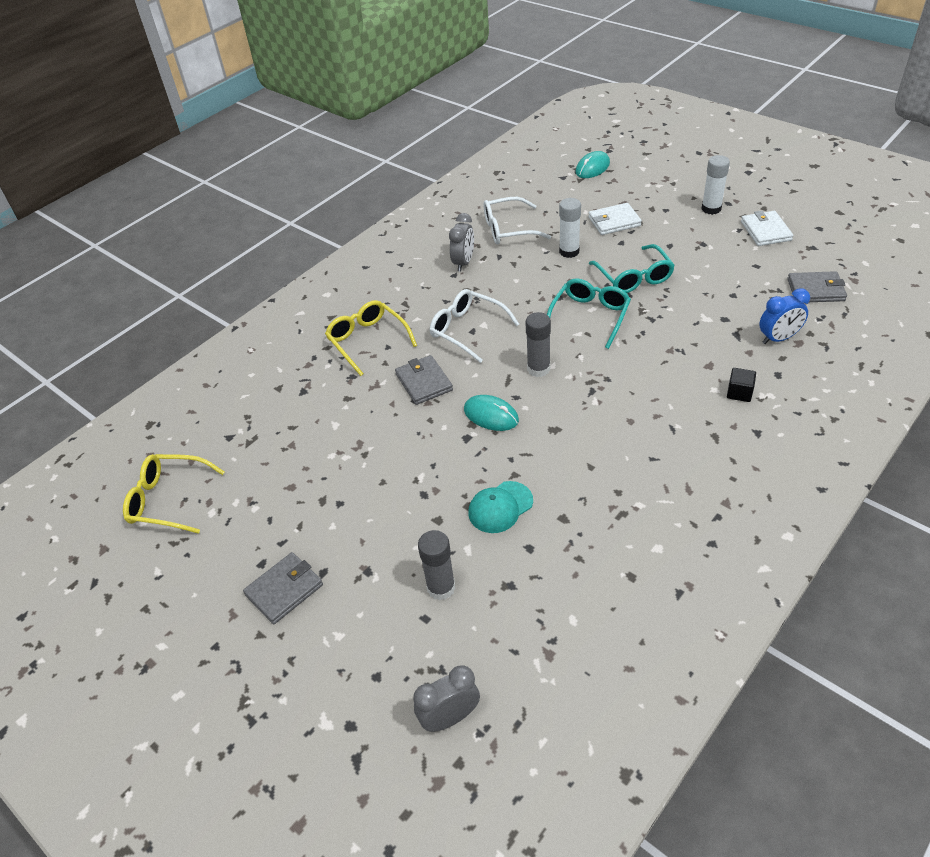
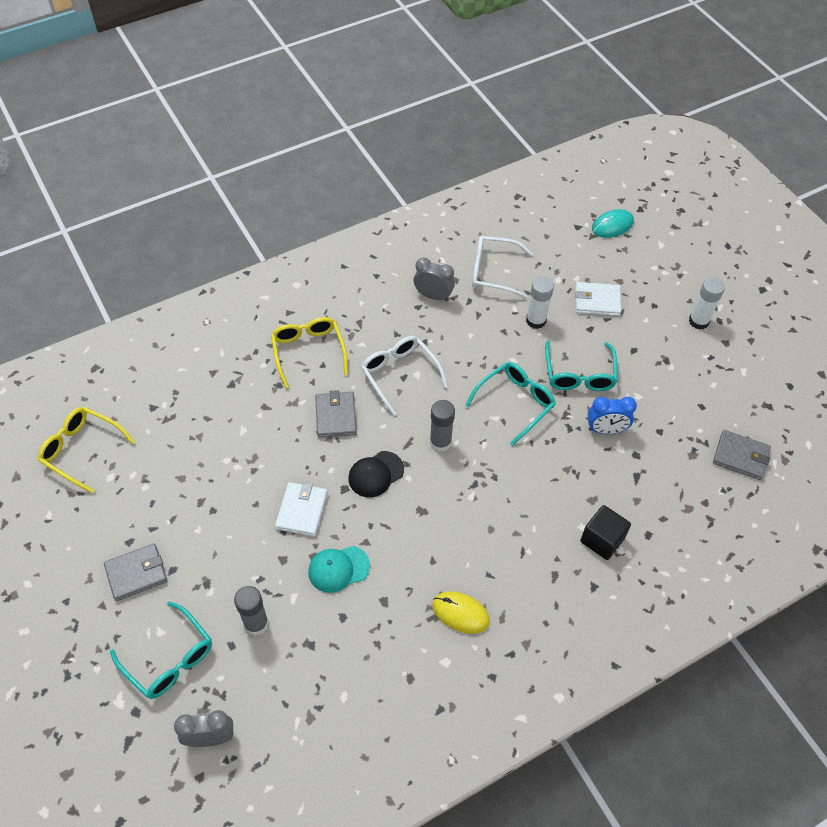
camera: 15 degrees right, 10 degrees up
(362, 657) = (169, 659): none -> turquoise glasses
(463, 263) = (433, 296): grey clock -> grey clock turned 105 degrees counterclockwise
(491, 415) = (375, 474): turquoise mouse -> black cap
(646, 500) = (460, 613): none -> yellow mouse
(739, 393) = (602, 540): black cube -> black cube, size x1.53
(765, 231) = (735, 369): white wallet -> white wallet (302, 510)
(778, 338) = (672, 496): blue clock -> blue clock (606, 430)

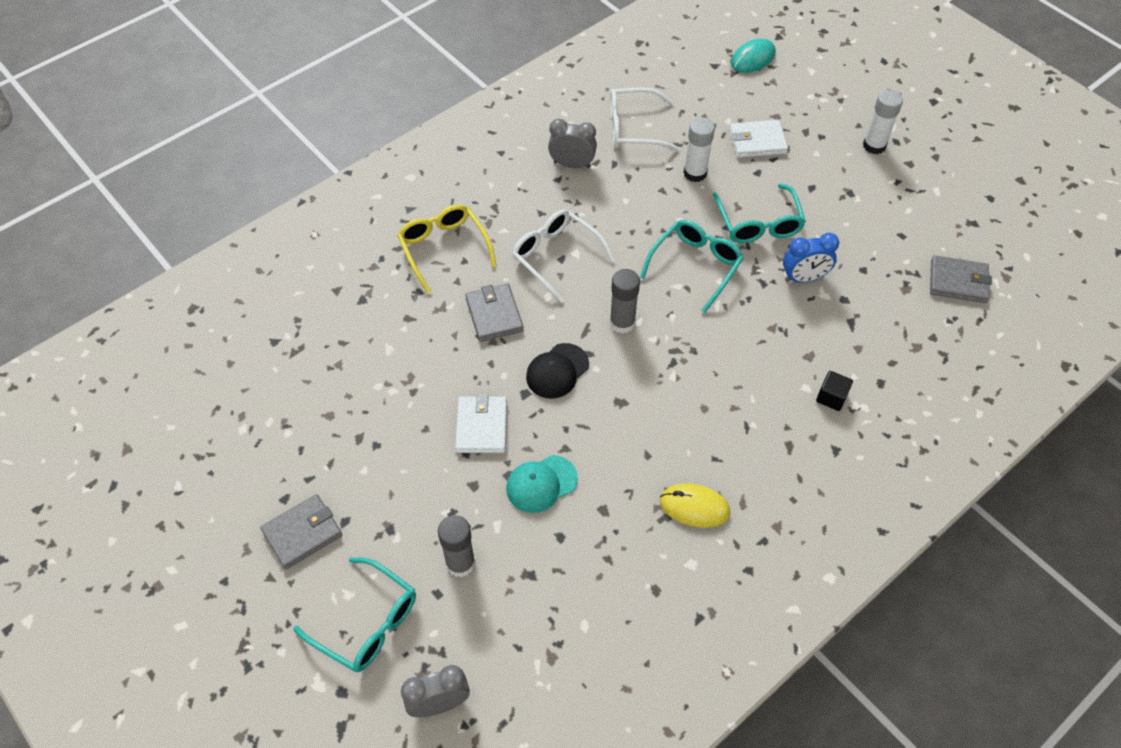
camera: 10 degrees left, 0 degrees up
(82, 450) = (200, 405): yellow glasses -> none
(602, 540) = (831, 397): black cube -> black cube, size x0.66

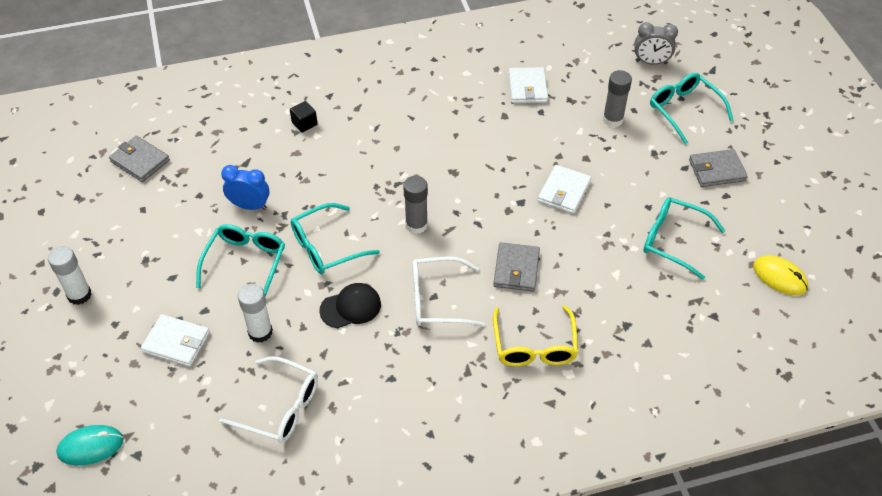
camera: 155 degrees left, 5 degrees down
(336, 411) = (673, 240): none -> turquoise glasses
(541, 484) = (538, 143): turquoise cap -> none
(556, 256) = (437, 300): white glasses -> white glasses turned 105 degrees clockwise
(557, 371) = (488, 208): black cap -> black cap (351, 307)
(572, 164) = (368, 389): grey clock -> none
(596, 572) = (527, 87): none -> white wallet
(694, 507) = (444, 98): yellow mouse -> yellow mouse (780, 277)

